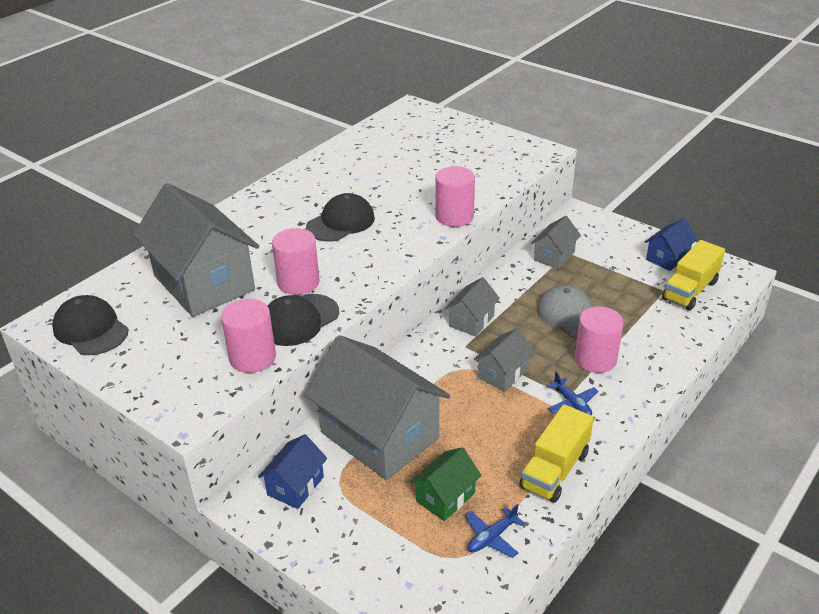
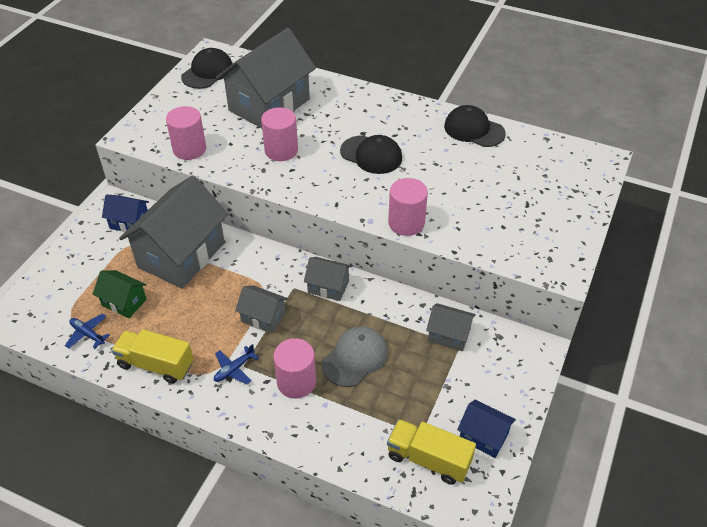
camera: 75 degrees right, 10 degrees up
(299, 320) = (235, 161): black cap -> black cap (474, 130)

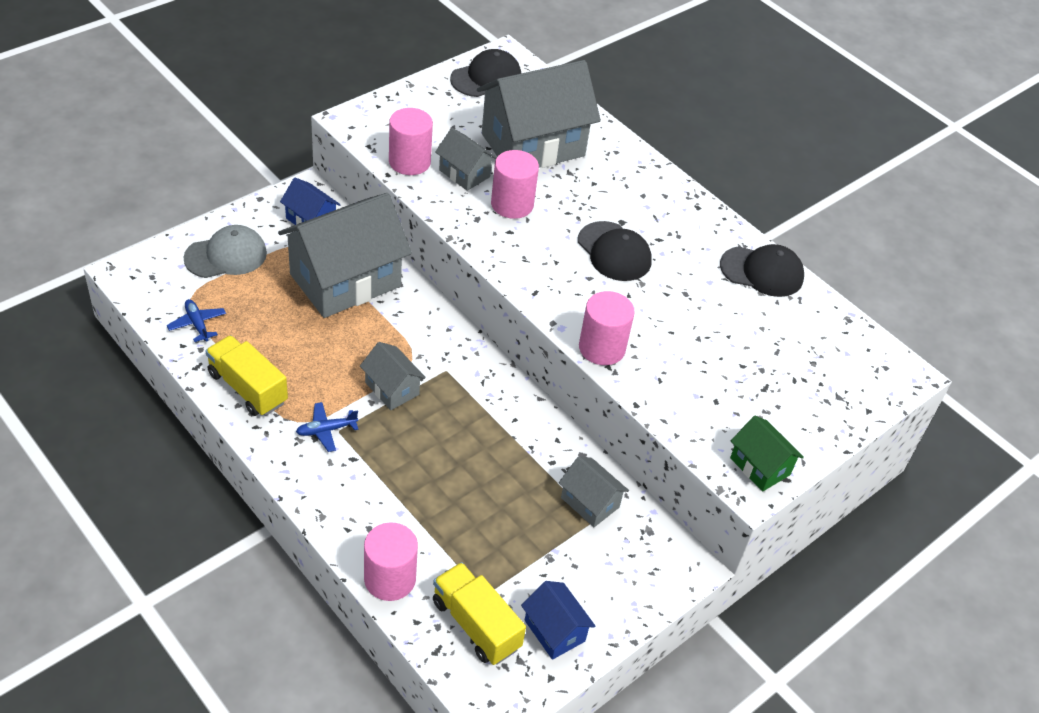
camera: 20 degrees right, 0 degrees up
(124, 302) = (254, 306): green house -> green house (760, 466)
(296, 382) = (384, 474): pink cylinder -> pink cylinder (390, 579)
(328, 287) = (486, 386): grey house -> grey house (464, 173)
(355, 358) = (465, 478): grey cap -> grey cap (226, 256)
(474, 130) = (762, 272): black cap -> black cap turned 135 degrees clockwise

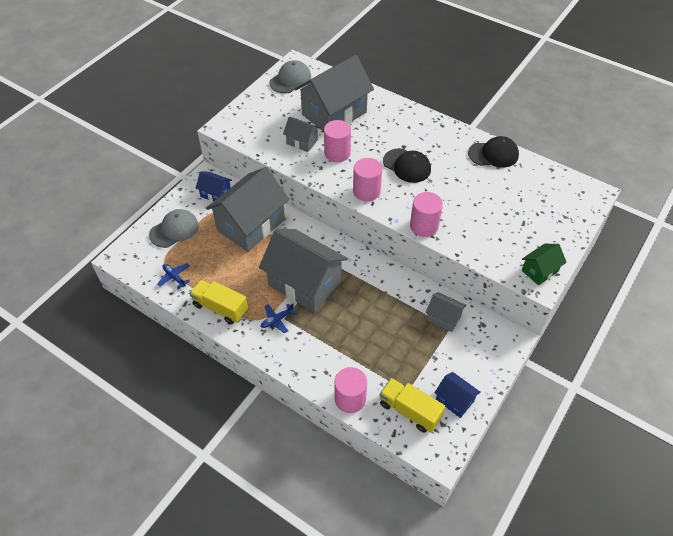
camera: 10 degrees left, 5 degrees up
(392, 388) = (304, 283): grey house -> grey house, size x2.13
(409, 162) = (267, 143): pink cylinder -> pink cylinder (366, 191)
(486, 78) = (290, 79): black cap -> grey cap
(760, 466) = (539, 271): green house -> green house turned 75 degrees counterclockwise

